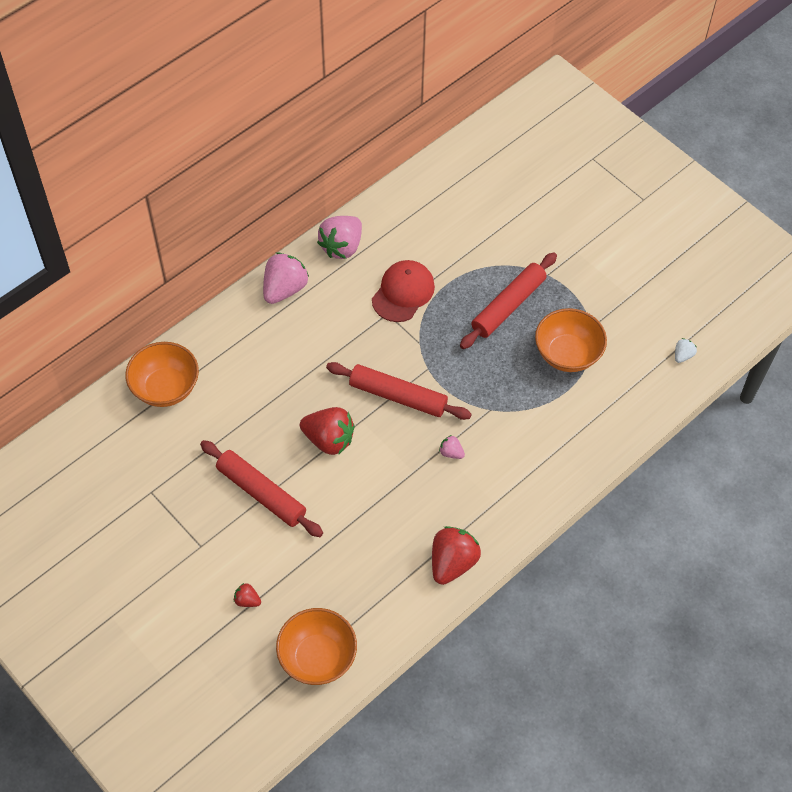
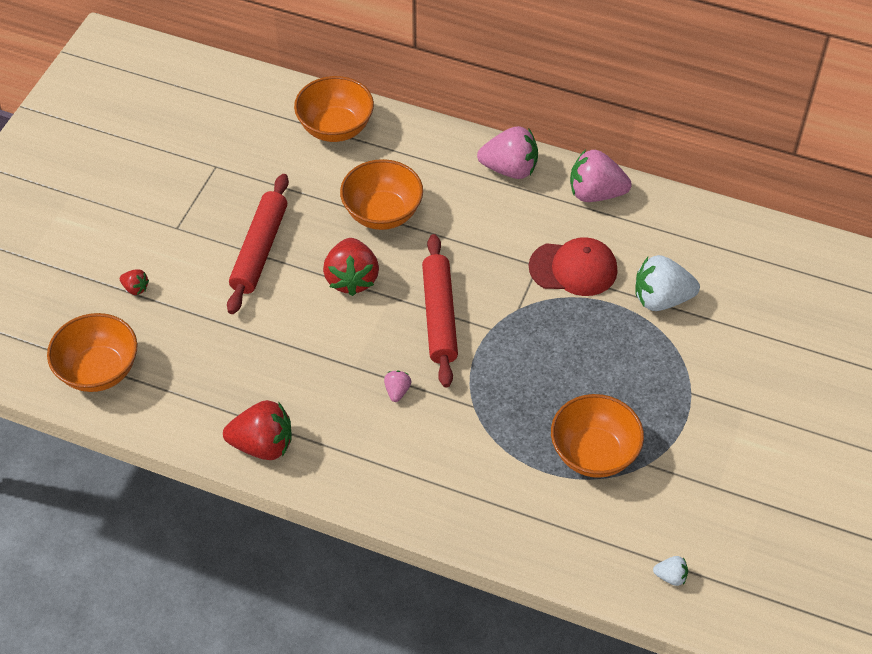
camera: 65 degrees right, 5 degrees down
(247, 600) = (135, 288): red strawberry -> red strawberry turned 120 degrees clockwise
(276, 392) = (382, 213): none -> orange bowl
(460, 253) = (661, 299): none -> white strawberry
(508, 305) = (622, 370): red rolling pin -> none

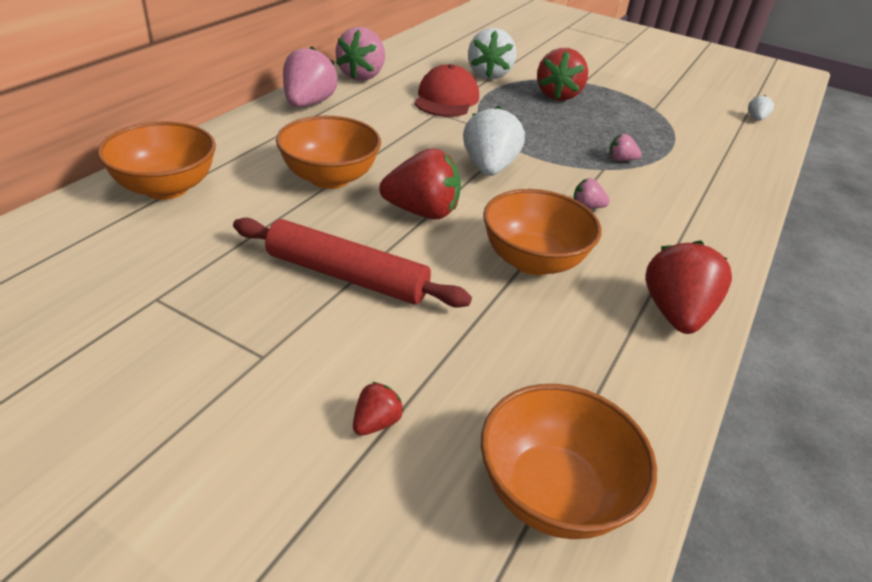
camera: 85 degrees left, 15 degrees down
(440, 316) = (489, 168): red rolling pin -> white strawberry
(498, 422) = (621, 160): none -> pink strawberry
(594, 453) = (648, 125): orange bowl -> orange bowl (533, 261)
(635, 367) = (558, 95): none -> red strawberry

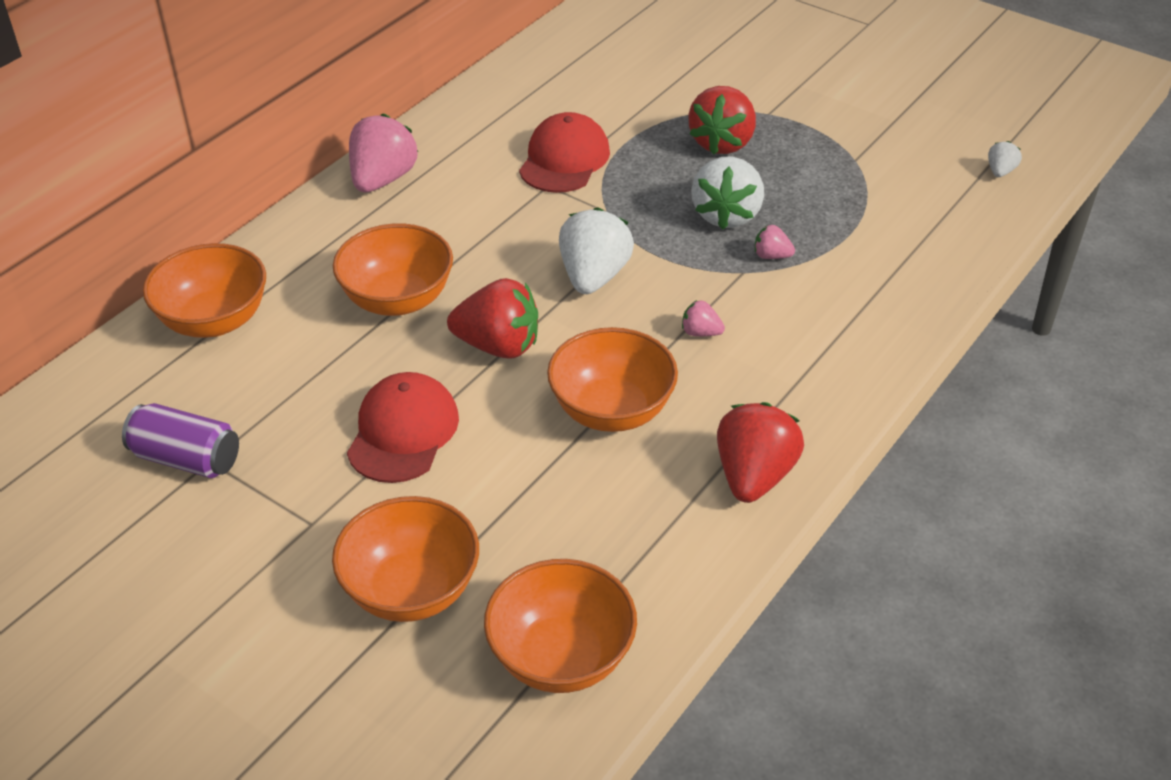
camera: 10 degrees right, 5 degrees up
(132, 296) = (187, 459): none -> purple can
(347, 276) = (403, 432): red rolling pin -> red cap
(362, 76) = (458, 123): pink strawberry -> none
(376, 423) = (411, 590): red strawberry -> orange bowl
(489, 74) = (634, 108): white strawberry -> white strawberry (726, 215)

